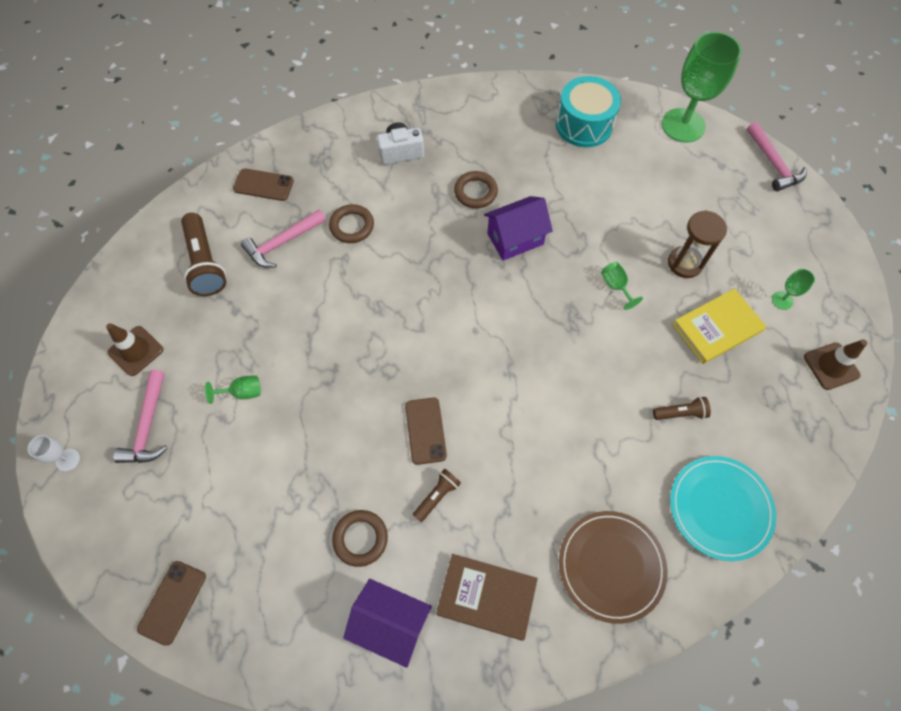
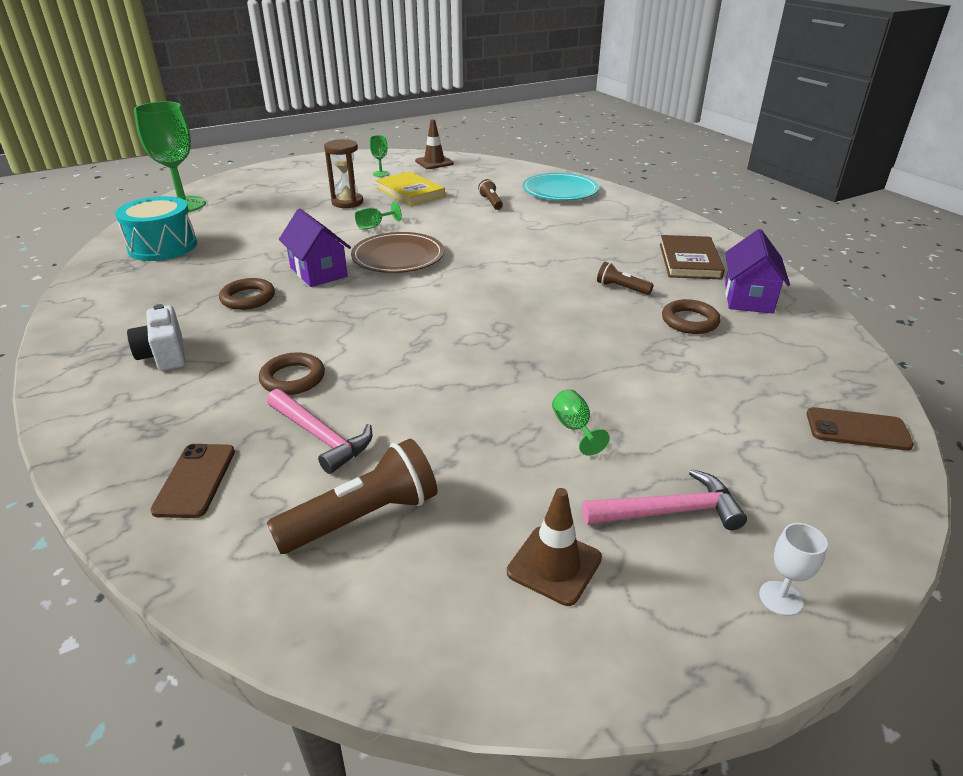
camera: 100 degrees left, 30 degrees down
(425, 430) = (560, 299): brown phone -> none
(611, 566) = (628, 220): brown plate -> brown plate (398, 256)
(773, 164) = (241, 175): pink hammer -> none

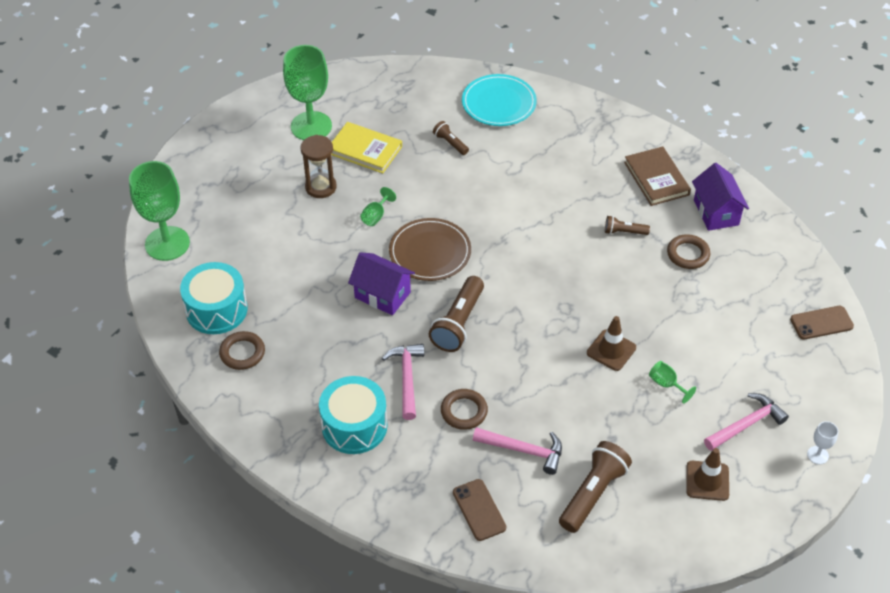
camera: 25 degrees left, 15 degrees up
(164, 355) = (354, 426): white camera -> turquoise drum
(248, 298) = (355, 346): brown ring -> brown ring (242, 353)
(266, 334) = (407, 378): none -> pink hammer
(369, 309) = (458, 323): none -> brown flashlight
(381, 174) = (311, 126): green goblet -> green goblet, size x2.36
(434, 162) = (347, 87): brown traffic cone -> brown traffic cone (611, 350)

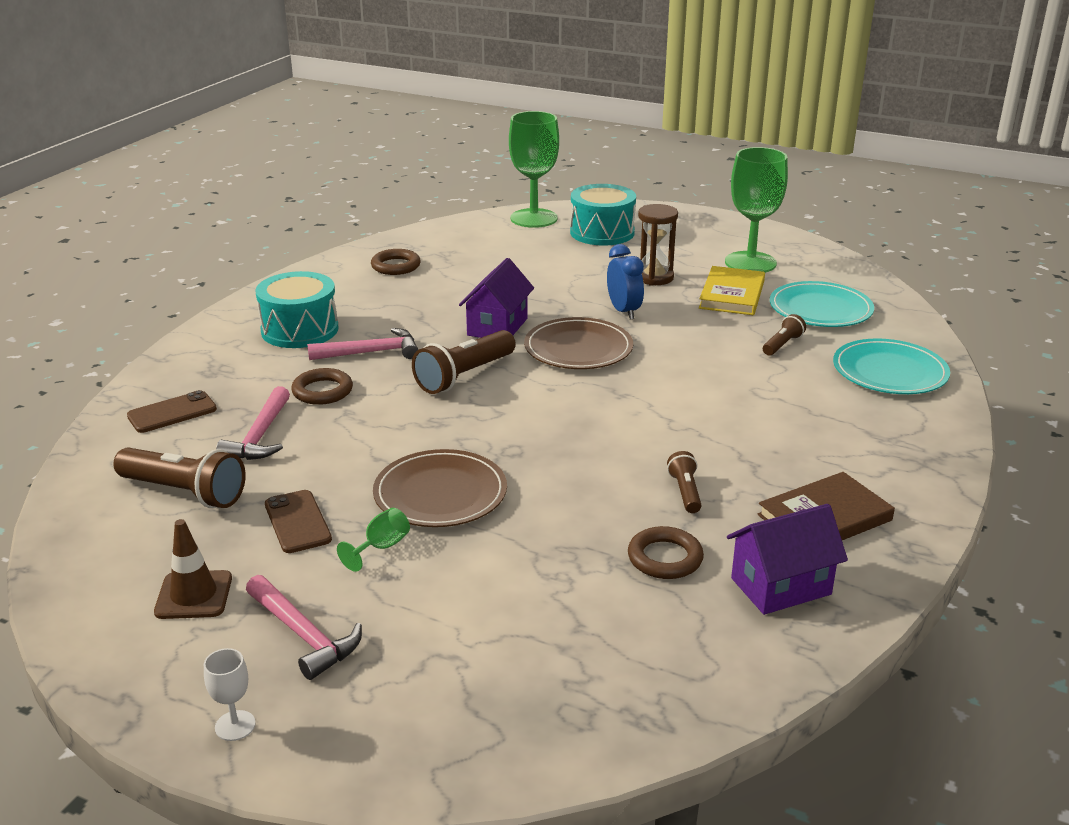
camera: 80 degrees right, 20 degrees down
(216, 309) = (451, 248): turquoise drum -> turquoise drum (602, 232)
(376, 216) = (624, 311): green goblet -> blue clock
(401, 110) = (820, 309): none -> turquoise plate
(458, 323) = (464, 376): brown flashlight -> brown flashlight turned 60 degrees counterclockwise
(611, 350) = (440, 493): brown traffic cone -> brown plate
(821, 323) = (553, 731): brown phone -> brown phone (298, 522)

